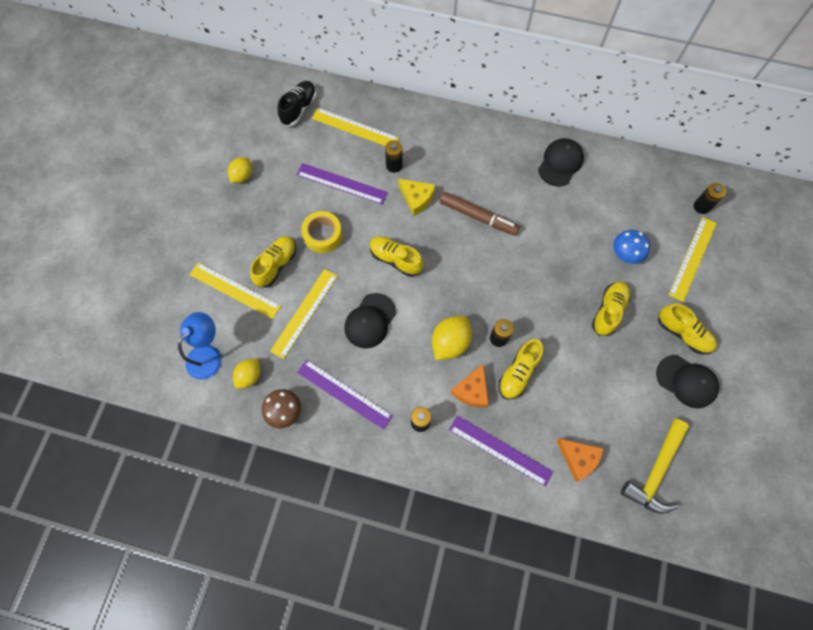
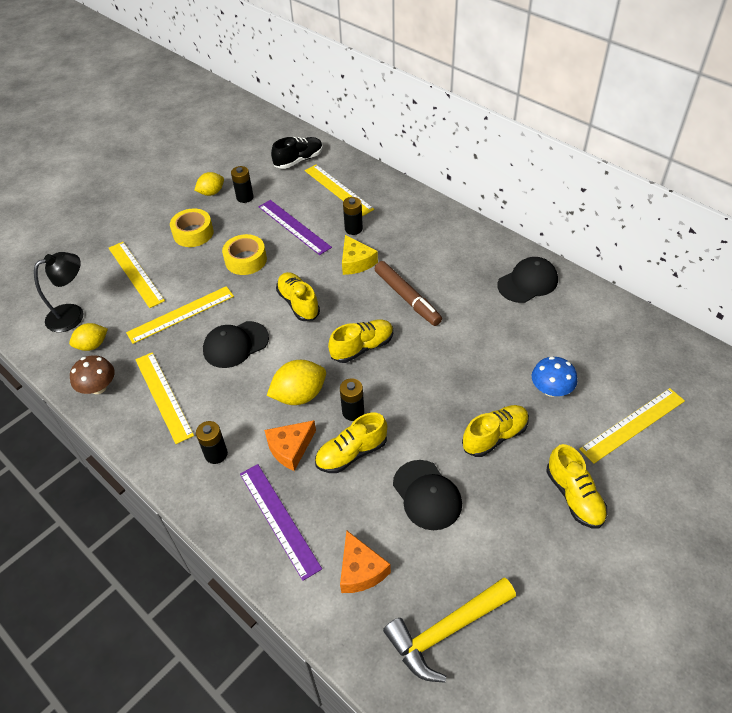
camera: 30 degrees right, 20 degrees down
(209, 355) = (73, 314): blue lamp -> black lamp
(256, 226) = (193, 233): none -> yellow tape
(276, 265) = (186, 268): yellow shoe -> yellow shoe (362, 347)
(344, 394) = (163, 396): purple ruler -> yellow ruler
(686, 381) = (547, 549): black cap -> black cap (427, 495)
(701, 206) = (675, 378): black battery -> black battery (245, 197)

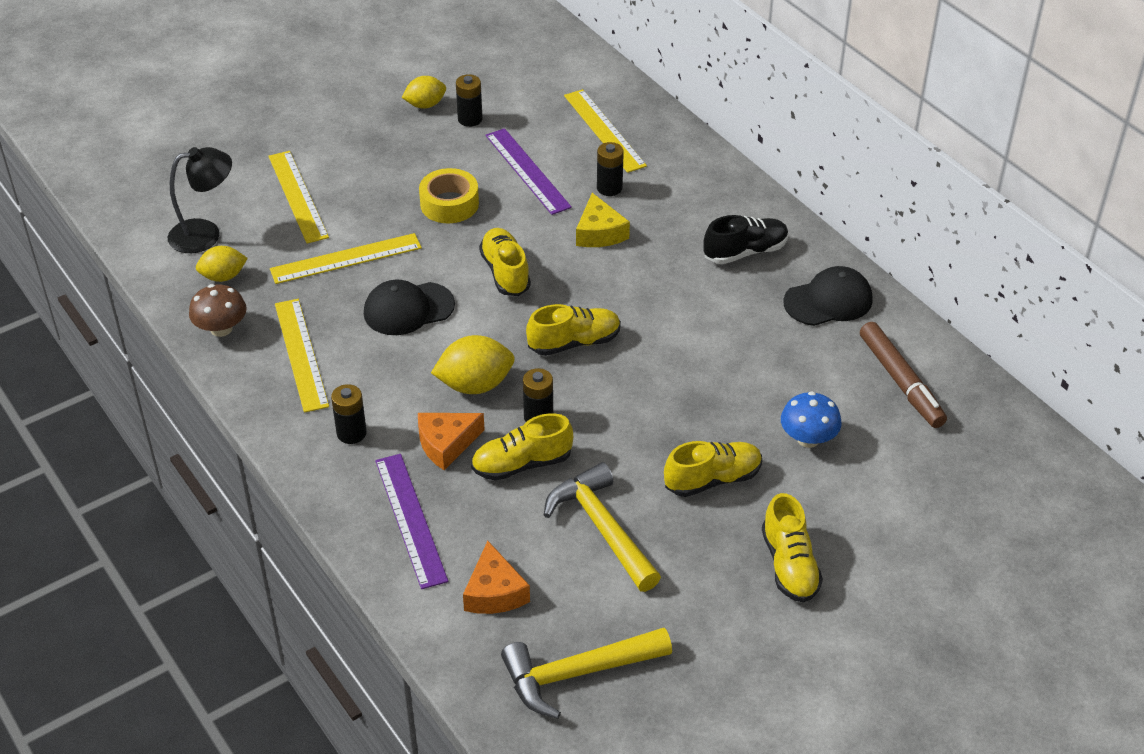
camera: 10 degrees right, 5 degrees down
(193, 233) = (387, 156): yellow tape -> none
(299, 160) = (560, 80): black shoe -> black shoe (745, 252)
(407, 298) = (654, 291): brown marker -> brown marker (900, 382)
(427, 495) = (602, 528): black cap -> yellow hammer
(633, 425) = (900, 500): yellow ruler -> none

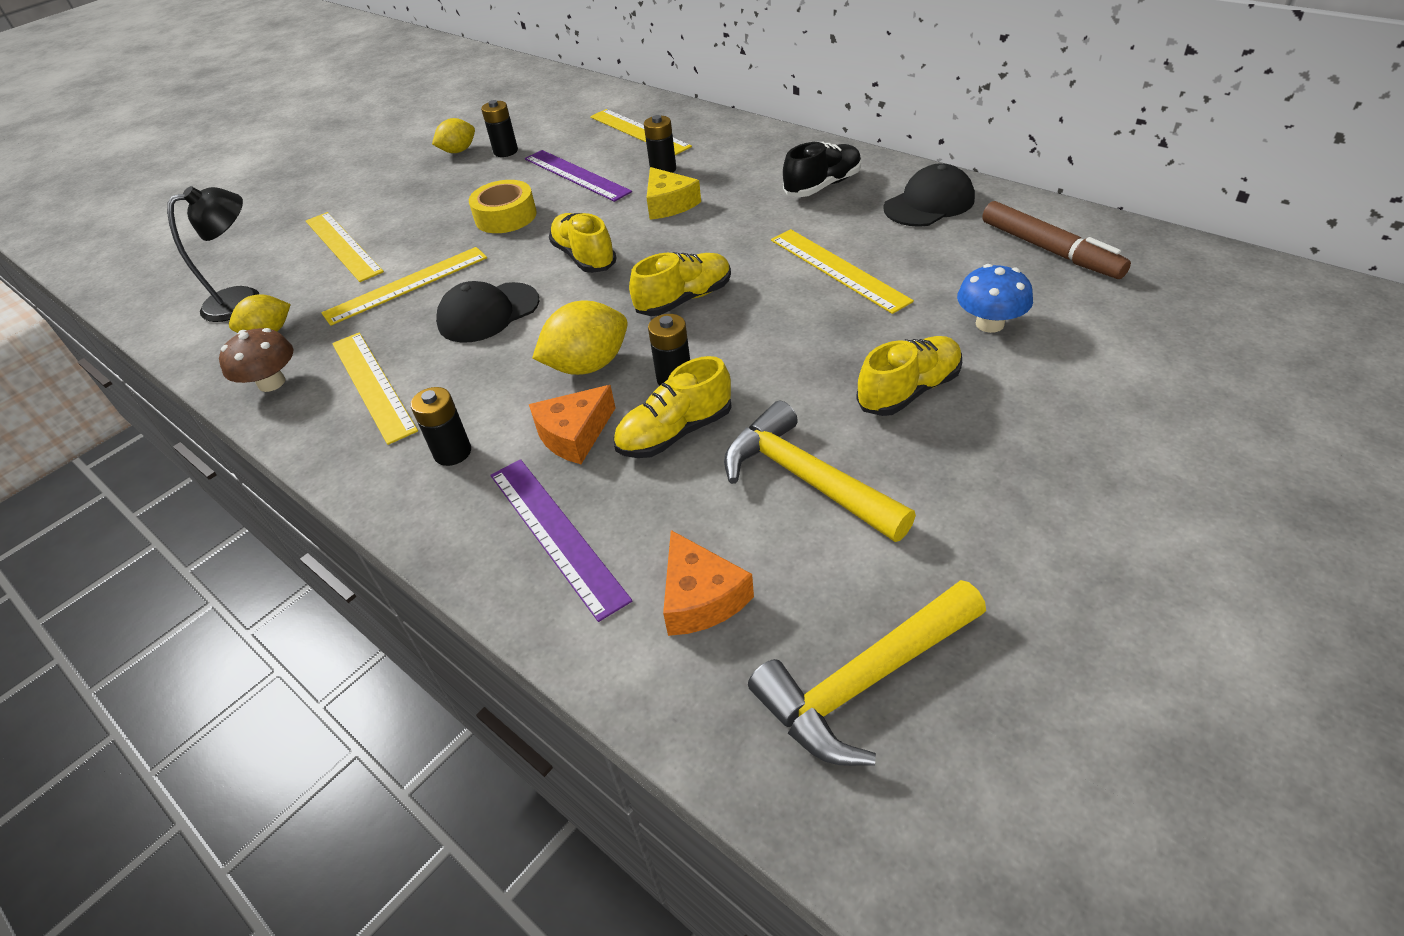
camera: 10 degrees left, 0 degrees up
(714, 349) = (838, 269): none -> yellow ruler
(789, 565) = (1058, 459): yellow shoe -> none

